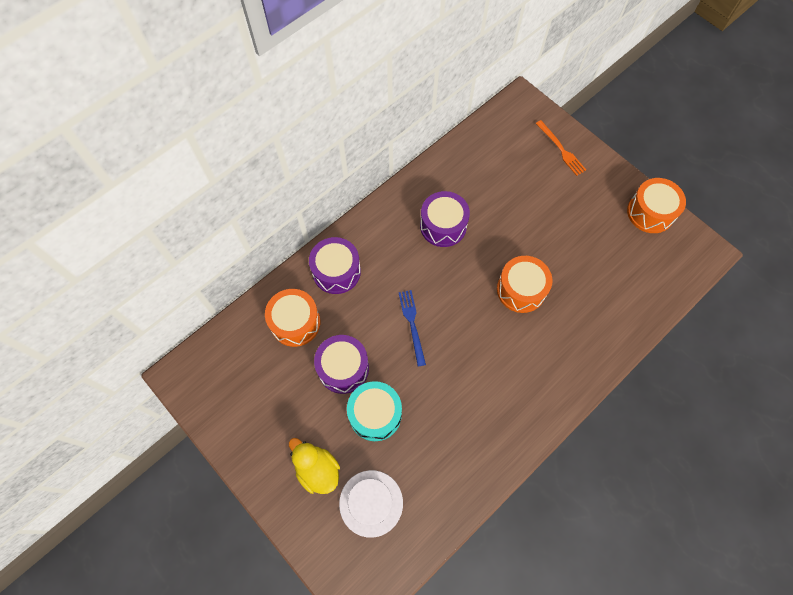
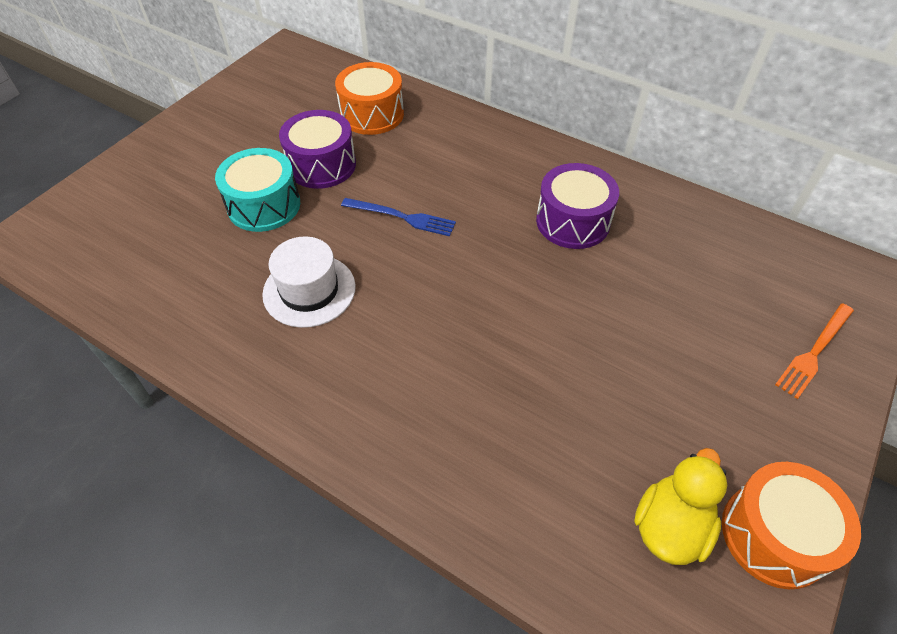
camera: 75 degrees right, 15 degrees down
(317, 470) = (186, 169): yellow duck -> yellow duck (670, 526)
(336, 271) = (453, 133): purple drum -> none
(371, 503) = (144, 224): white hat -> white hat (309, 290)
(412, 324) = (402, 217): blue fork -> blue fork turned 45 degrees clockwise
(521, 290) = (504, 335): orange drum -> none

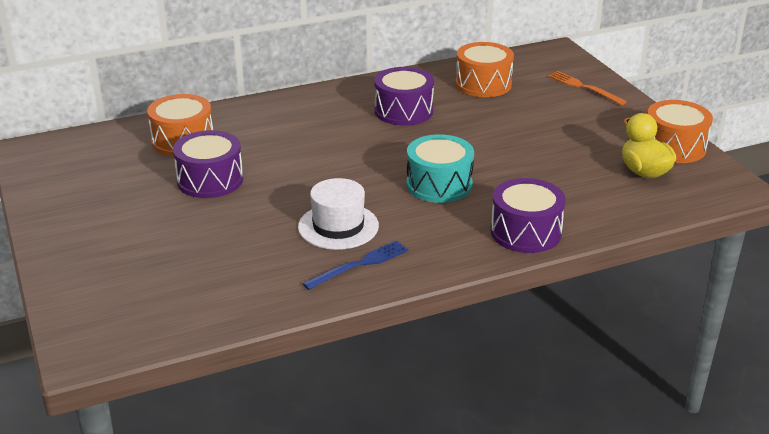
camera: 55 degrees left, 20 degrees down
(264, 205) = (220, 219): turquoise drum -> turquoise drum (439, 185)
(402, 217) = (315, 167): blue fork -> blue fork (359, 265)
(416, 459) = (525, 232): none -> purple drum
(705, 254) = (483, 84): none -> orange drum
(814, 352) = (584, 87): orange fork -> orange fork turned 150 degrees clockwise

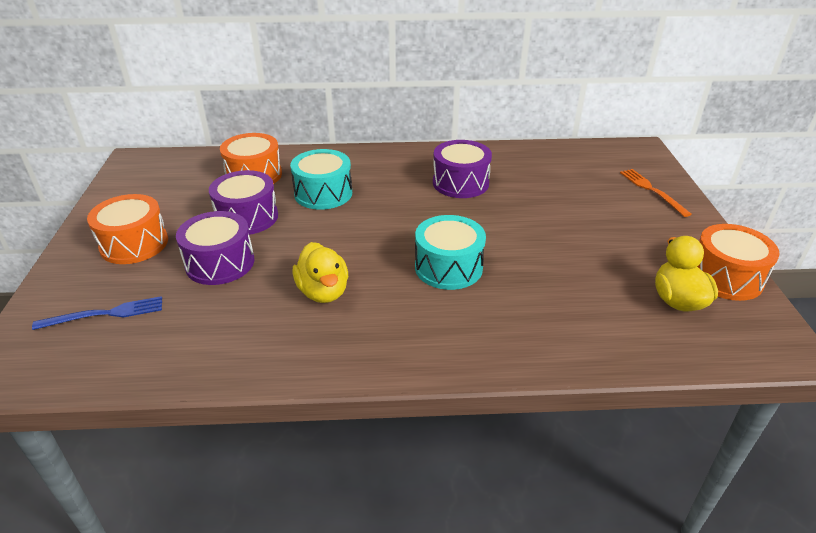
camera: 20 degrees right, 5 degrees up
(272, 145) = (323, 193): none -> turquoise drum
(338, 226) = (323, 292): white hat -> yellow duck
(359, 265) = (314, 342): blue fork -> blue fork (105, 314)
(483, 84) = (551, 169): orange drum -> orange drum (134, 244)
(525, 232) = (507, 346): purple drum -> purple drum (220, 263)

